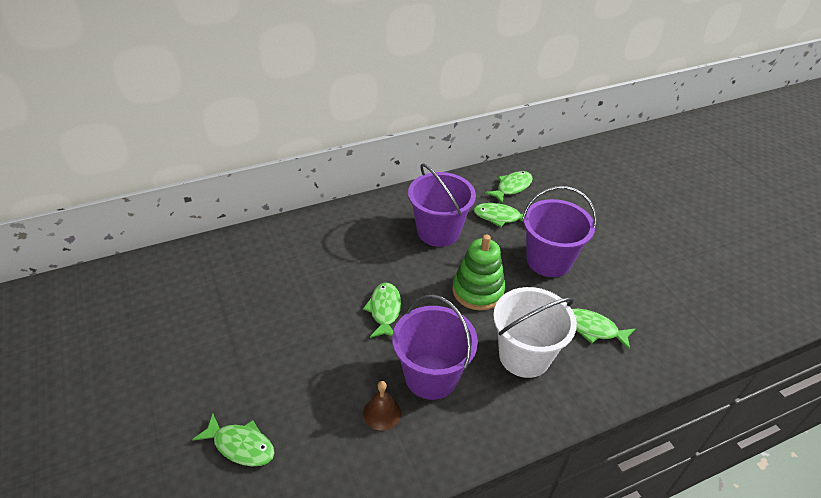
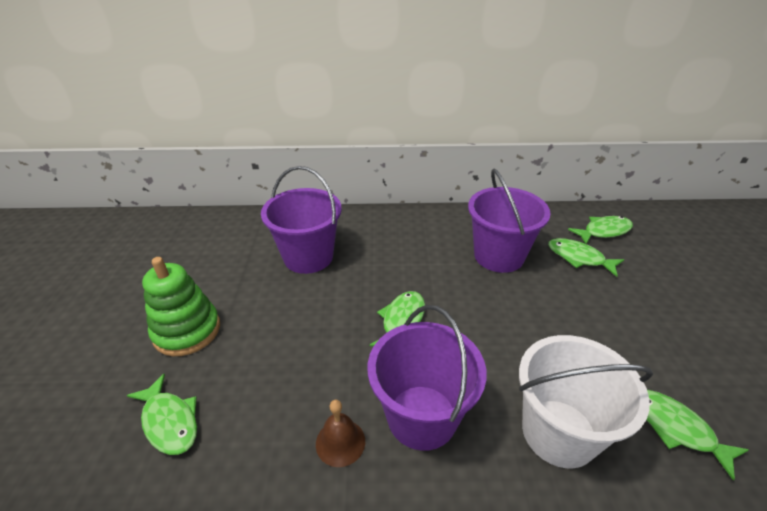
camera: 25 degrees right, 5 degrees down
(478, 291) = (522, 331): green stacking toy -> green stacking toy (187, 331)
(548, 261) = (629, 320): purple bucket -> purple bucket (308, 257)

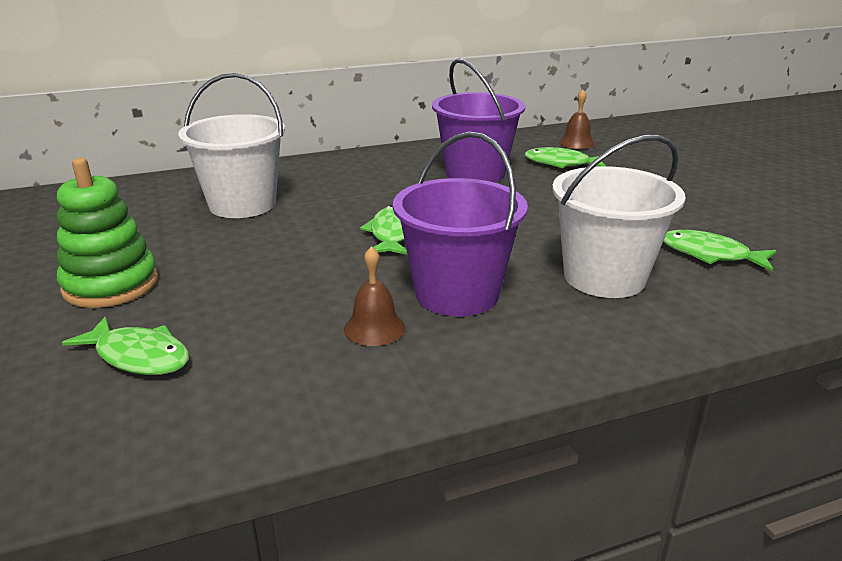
camera: 20 degrees left, 10 degrees down
(308, 257) = (242, 204): purple bucket -> white bucket
(604, 231) = (576, 143): green fish -> brown bell

